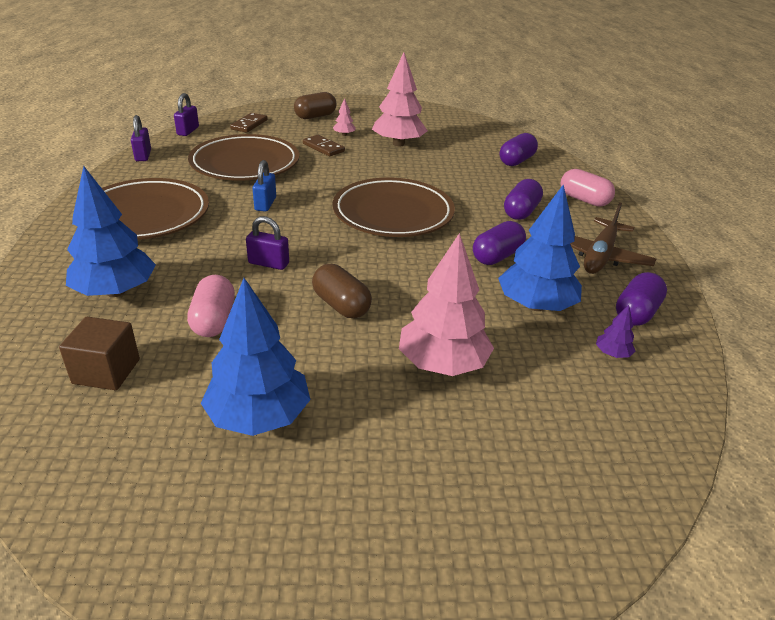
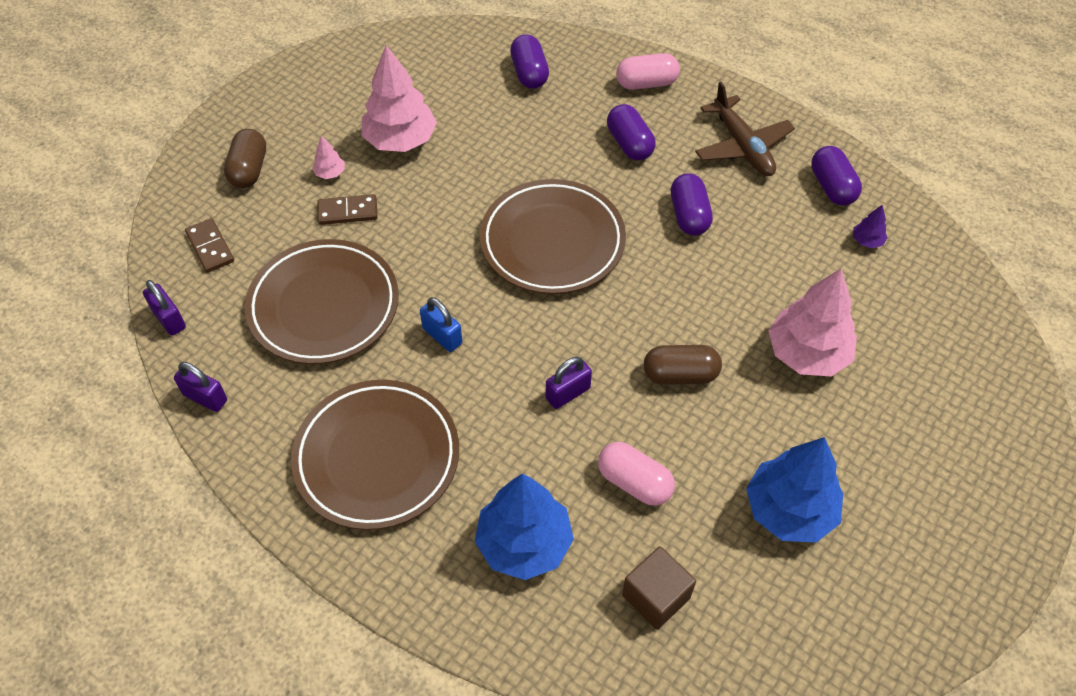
camera: 50 degrees left, 20 degrees up
(535, 305) = (777, 242): blue tree -> none

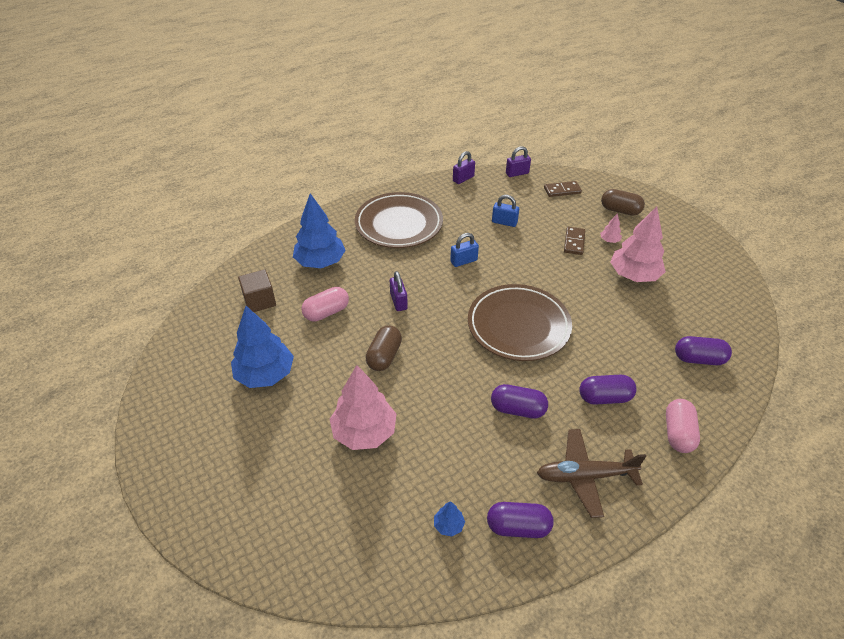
camera: 110 degrees right, 10 degrees down
(324, 306) = (504, 222): brown plate -> blue padlock
(867, 241) = (448, 525): purple tree -> blue tree

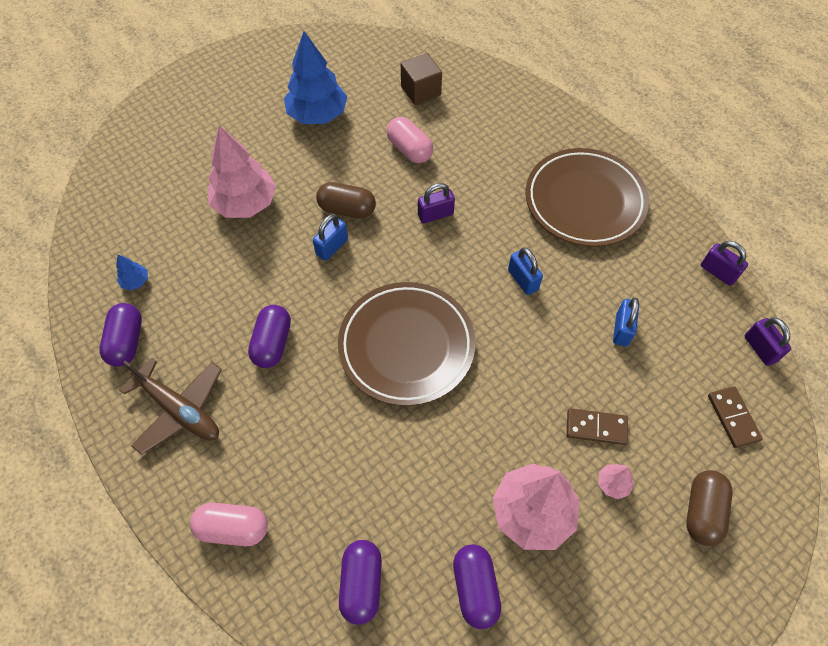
camera: 85 degrees right, 15 degrees up
(320, 262) = (492, 132): blue tree -> none
(423, 367) = (332, 247): none -> blue padlock
(584, 476) = (180, 410): brown plane -> brown plane turned 135 degrees clockwise
(604, 397) = (290, 443): purple capsule -> purple capsule (475, 588)

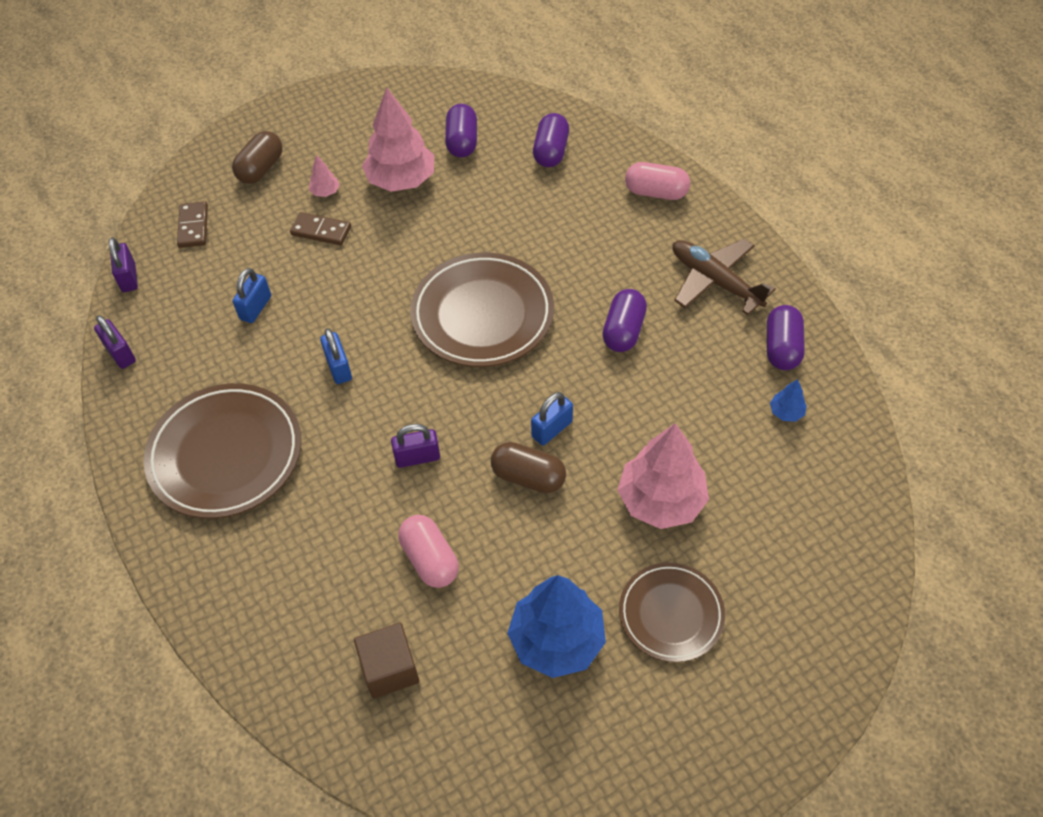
camera: 170 degrees left, 5 degrees down
(242, 135) = (671, 614): none -> brown plate

